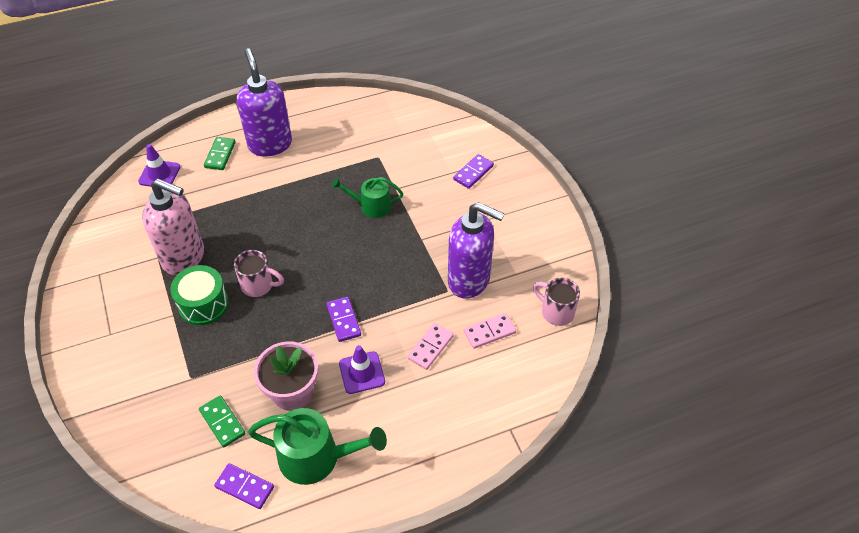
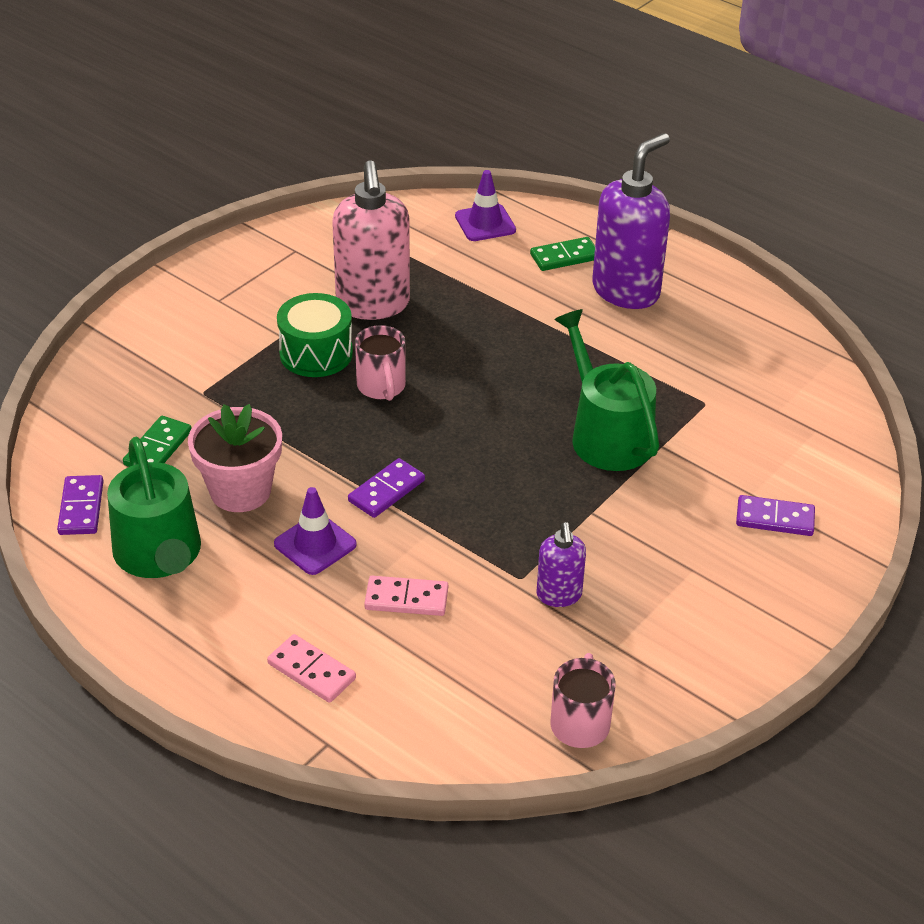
camera: 60 degrees right, 10 degrees down
(371, 206) = (607, 435): green watering can -> green watering can, size x1.58
(469, 280) = (559, 595): purple soap dispenser -> purple soap dispenser, size x0.52
(489, 332) = (481, 655): pink domino -> pink domino (311, 671)

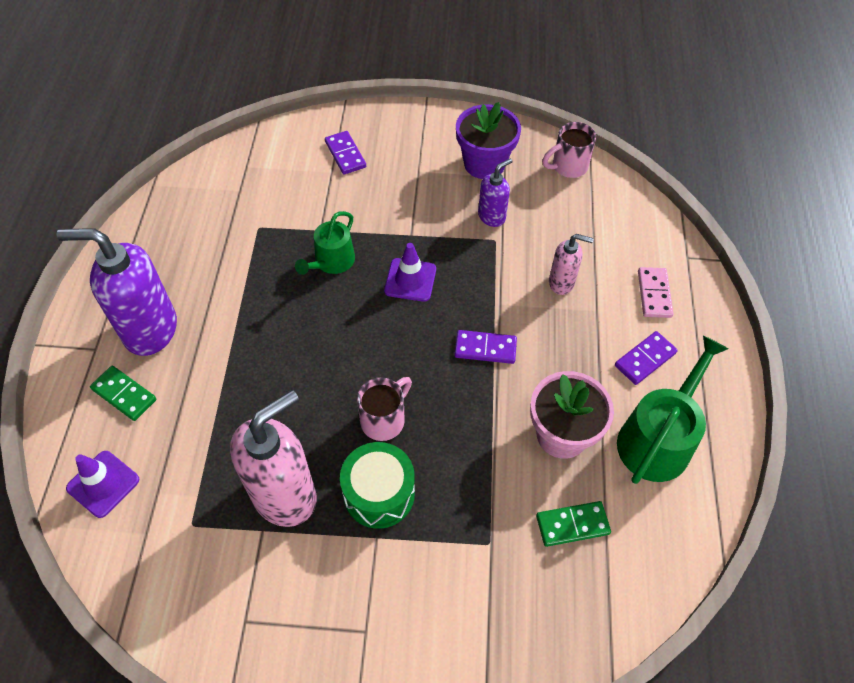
camera: 125 degrees left, 15 degrees up
(81, 508) = (671, 526): purple domino -> purple domino (645, 359)
(315, 544) = (565, 356): purple traffic cone -> purple traffic cone (410, 280)
(406, 599) = (561, 283): pink domino -> pink soap dispenser
(607, 435) = (331, 262): green watering can -> green watering can, size x0.63
(655, 639) = (484, 164): none -> purple flower pot

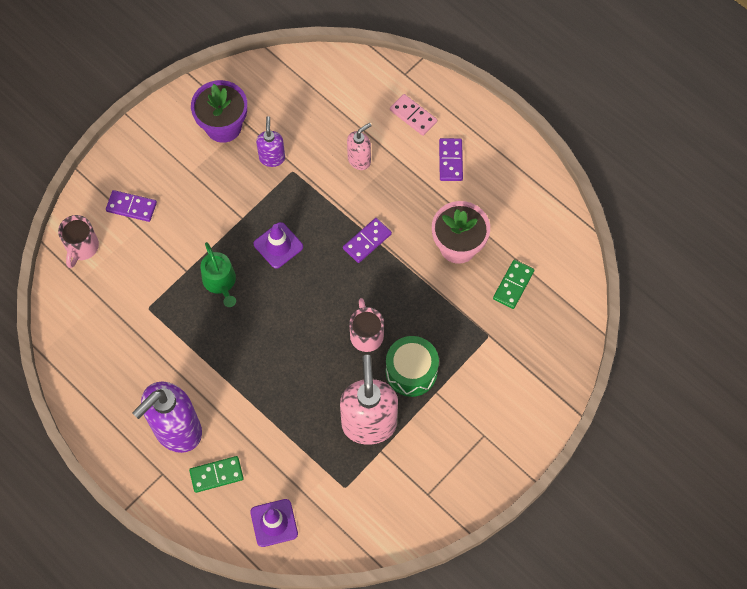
camera: 50 degrees left, 10 degrees up
(568, 167) = (273, 78): pink mug -> pink mug (82, 248)
(658, 439) = (503, 198): green watering can -> none

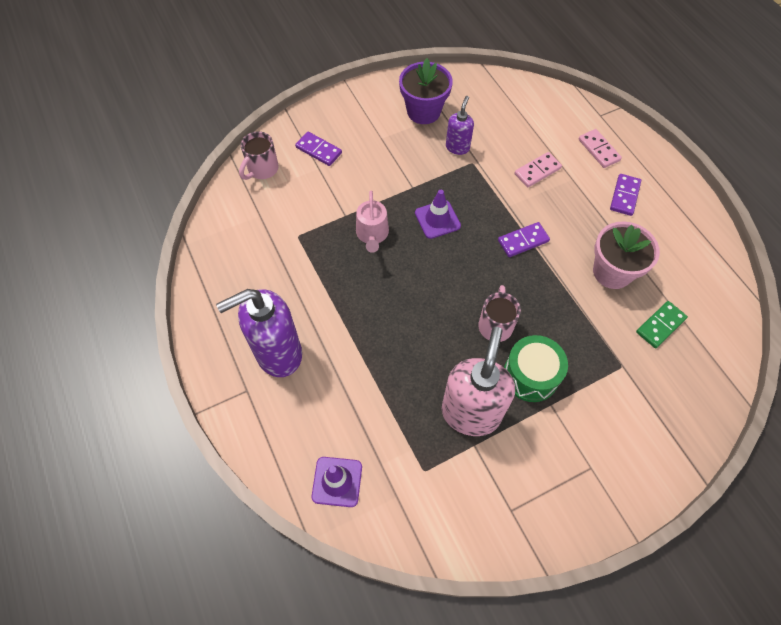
camera: 20 degrees right, 5 degrees down
(216, 475) = (298, 410): green domino -> none
(220, 282) = (372, 234): green watering can -> pink watering can
(359, 160) = (537, 171): pink soap dispenser -> pink domino

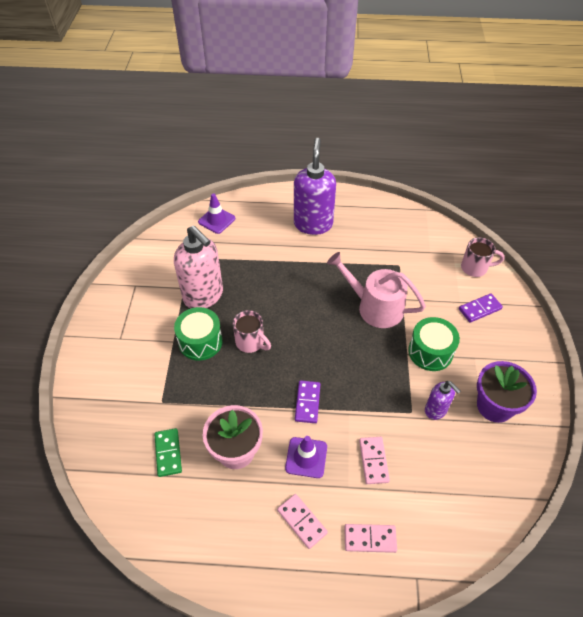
camera: 120 degrees right, 10 degrees down
(262, 169) = (475, 268): pink mug -> pink mug turned 120 degrees clockwise
(372, 234) = (375, 307): pink watering can -> pink watering can, size x1.58
(397, 171) = (430, 352): none -> green drum
(437, 219) = (364, 354): purple traffic cone -> purple traffic cone (306, 457)
(624, 196) = (302, 521): purple domino -> pink domino

